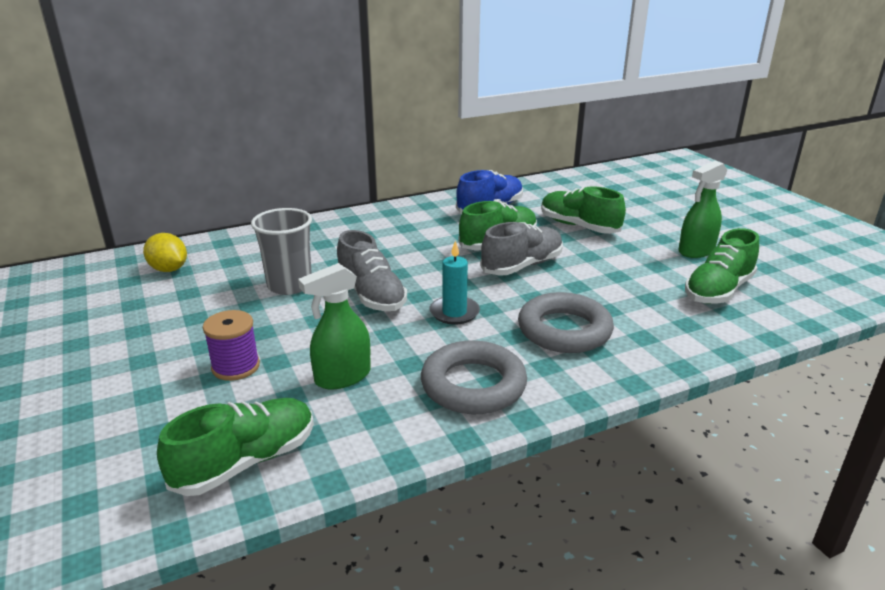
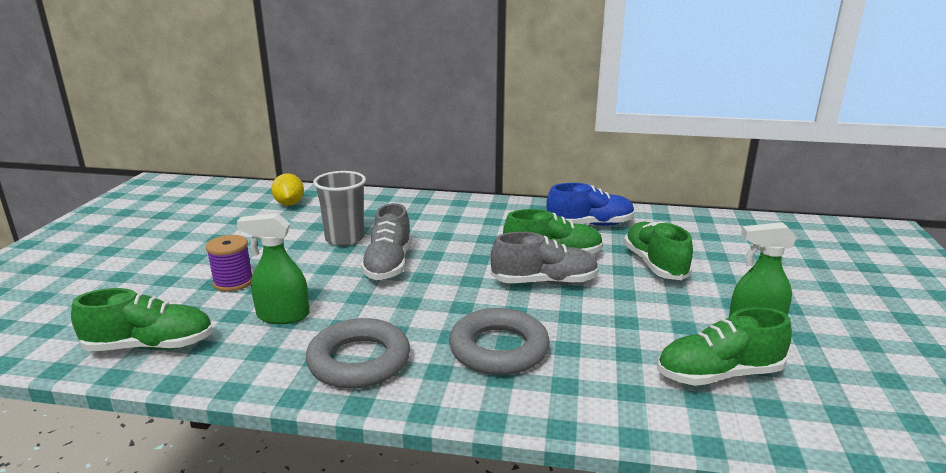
camera: 35 degrees right, 5 degrees down
(454, 312) = (429, 300): turquoise candle -> none

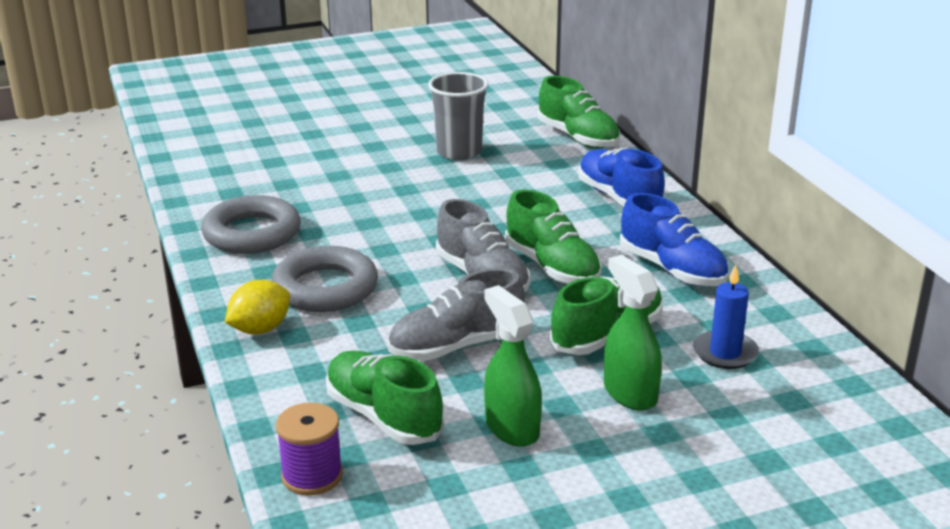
camera: 60 degrees right, 5 degrees up
(150, 346) = (204, 151): green shoe -> green shoe (578, 138)
(233, 282) = (323, 139): purple spool -> purple spool (312, 476)
(282, 316) = (290, 179): green spray bottle -> green spray bottle (629, 393)
(289, 204) = (502, 100): yellow lemon -> yellow lemon (260, 329)
(388, 264) = (429, 190): grey shoe -> grey shoe (456, 346)
(484, 212) = (619, 198): none -> blue shoe
(697, 240) = (725, 353): none -> blue candle

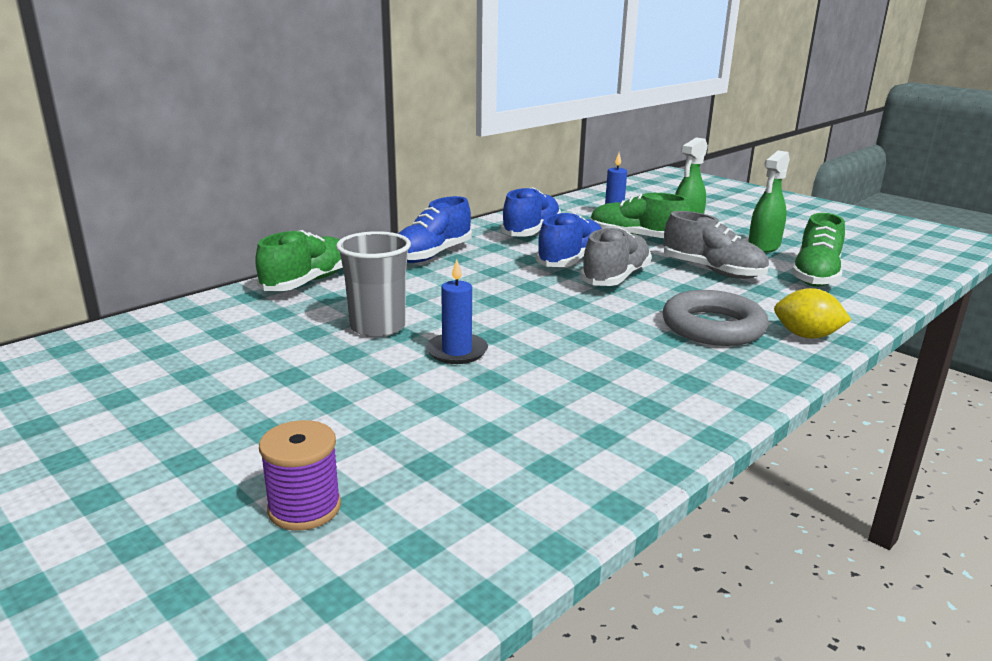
camera: 115 degrees left, 5 degrees down
(252, 233) = (674, 388): grey ring -> none
(312, 476) = (897, 282): purple spool -> purple spool (304, 508)
(390, 171) = (457, 351): none -> blue candle
(552, 267) = (571, 261): green shoe -> blue shoe

